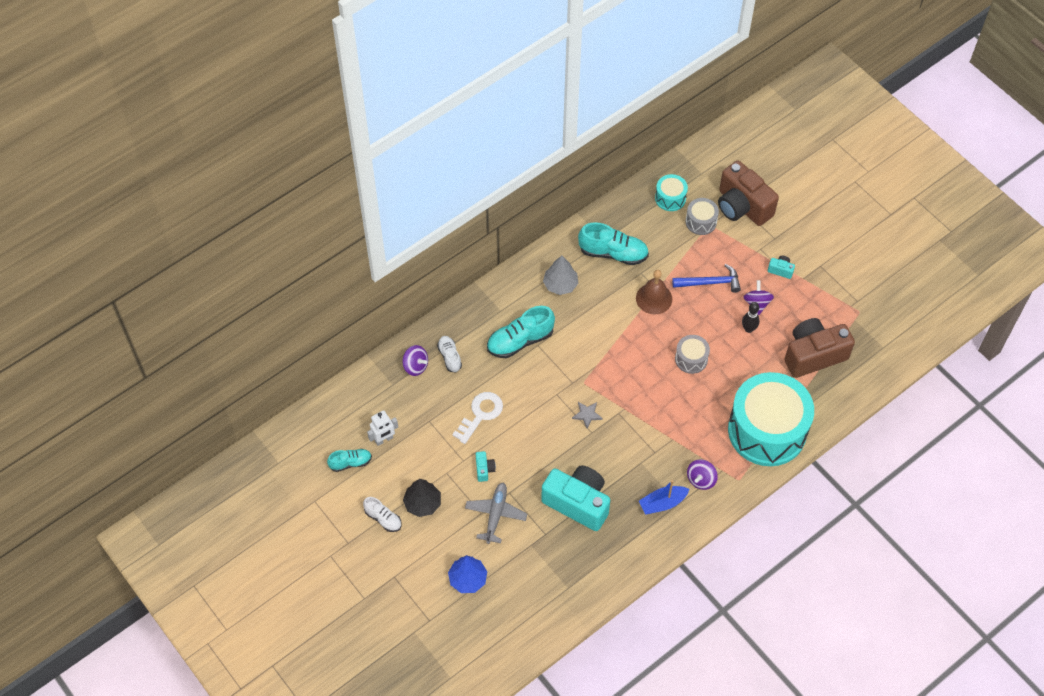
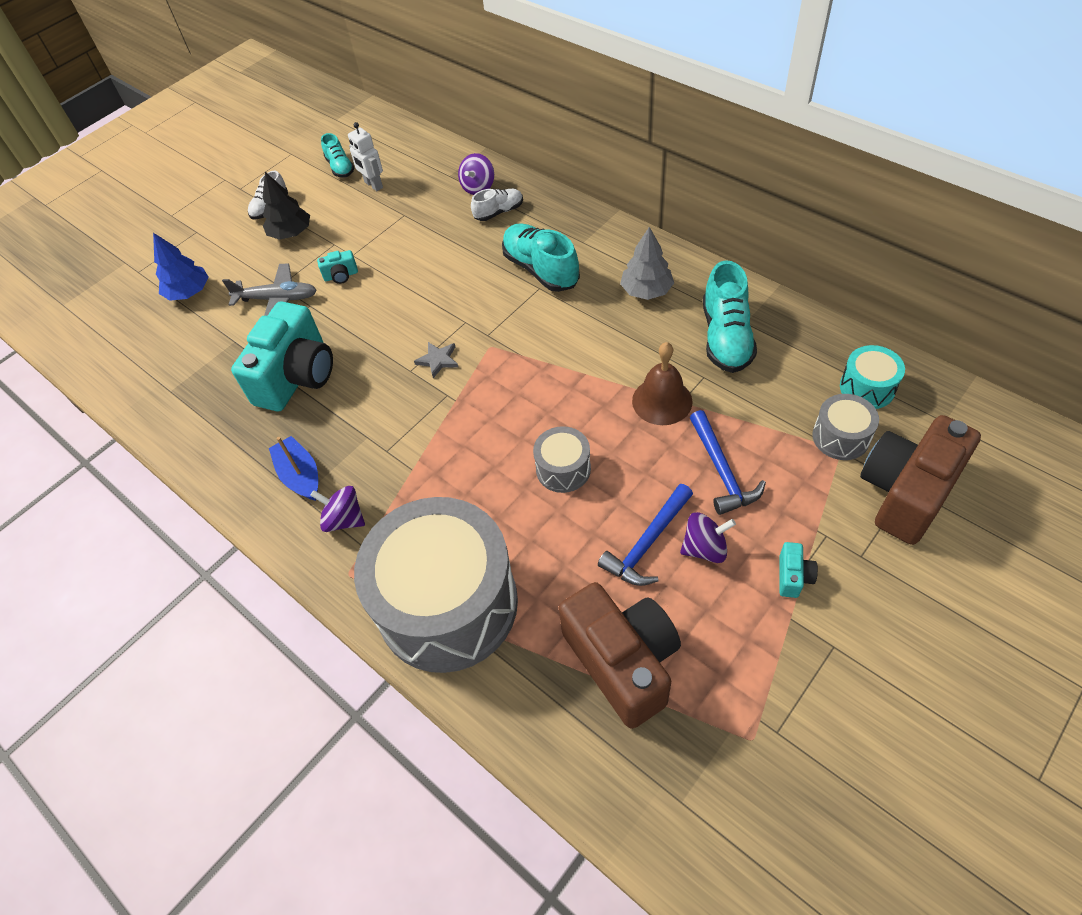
camera: 85 degrees right, 5 degrees down
(480, 414) = (420, 256): white key -> none
(748, 329) = (647, 543): black bowling pin -> blue hammer
(767, 430) = (447, 604): turquoise drum -> grey drum

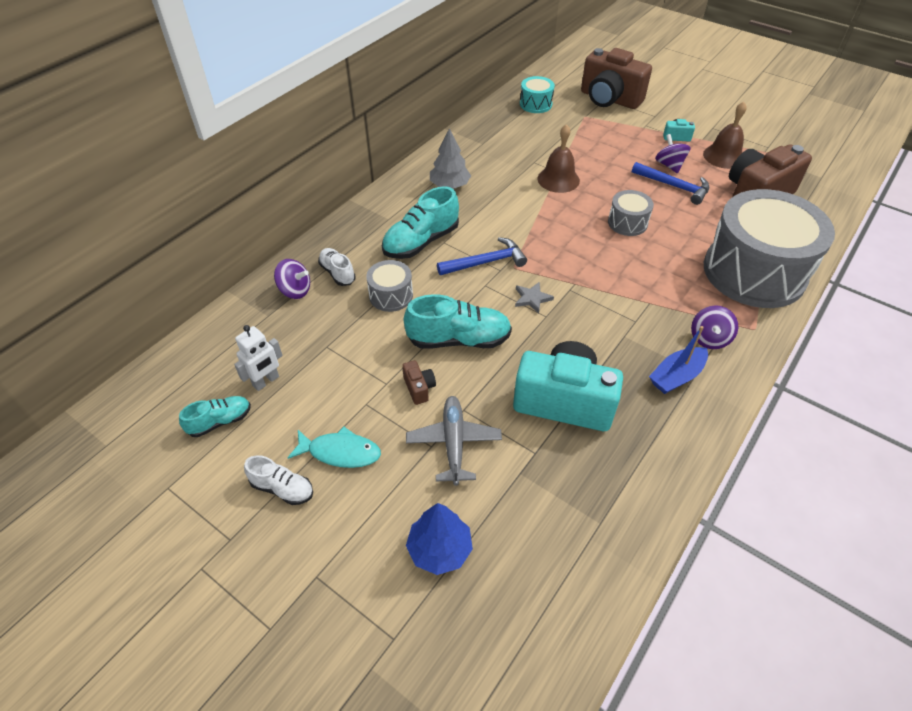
camera: 100 degrees left, 5 degrees down
(291, 233) = (340, 452): black tree -> turquoise fish
(341, 276) = (419, 388): turquoise camera -> brown camera
(721, 471) = (611, 157): blue hammer -> blue hammer (486, 262)
(725, 337) = (497, 152): turquoise shoe -> turquoise shoe (459, 339)
(737, 640) = (723, 156): none -> brown bell
(840, 437) = (575, 115): grey drum -> grey drum (391, 295)

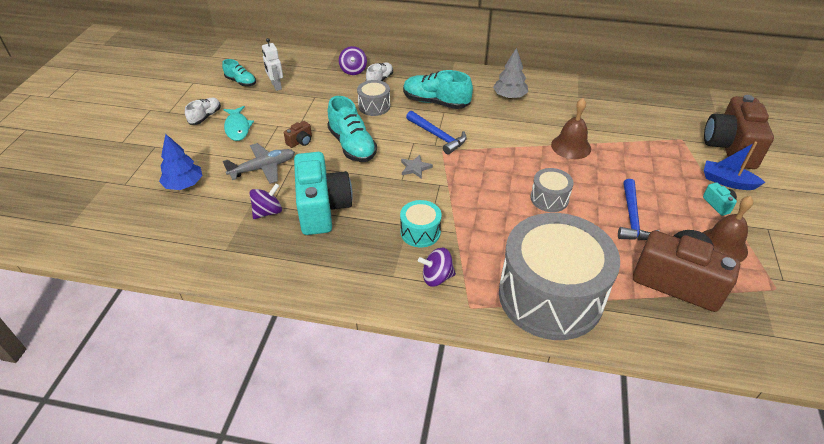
camera: 65 degrees right, 5 degrees down
(266, 381) = (276, 86): white robot -> white robot turned 45 degrees clockwise
(282, 488) = (205, 117): white shoe -> white shoe turned 150 degrees counterclockwise
(535, 104) = (666, 108): turquoise drum -> turquoise drum (420, 232)
(669, 165) = (663, 208): purple spinning top -> purple spinning top (268, 212)
(676, 376) = (380, 264): blue boat -> blue boat (727, 181)

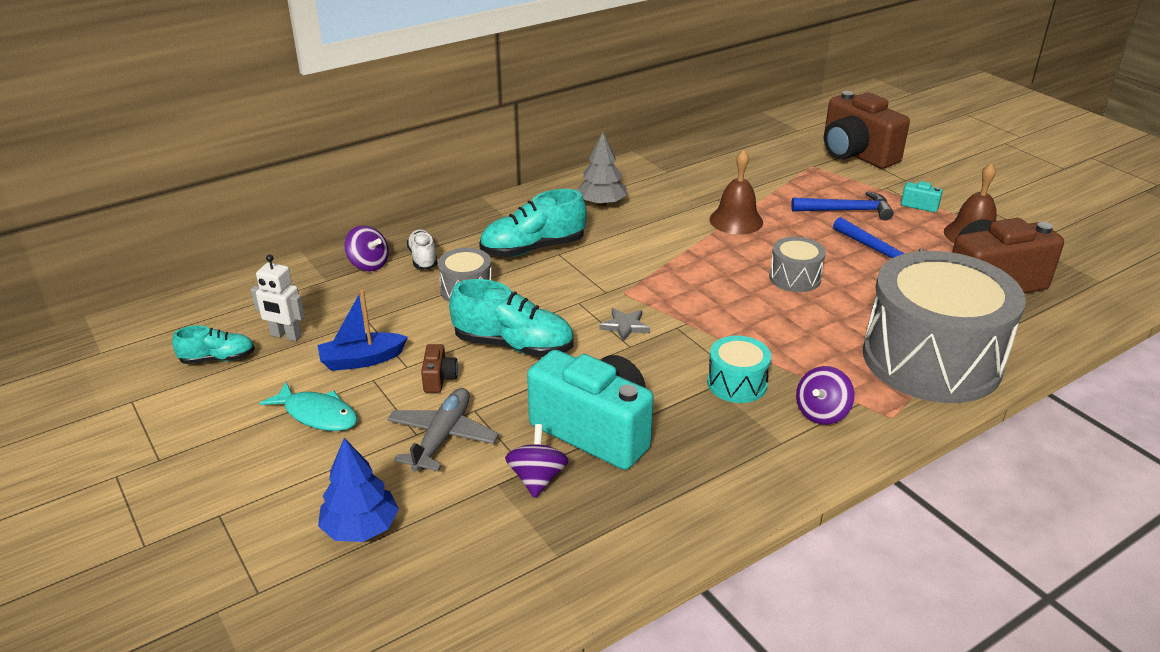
camera: 45 degrees left, 10 degrees down
(205, 117) = (238, 430): white shoe -> none
(437, 136) = (594, 281): blue hammer -> blue hammer (847, 211)
(727, 181) = (897, 183): blue boat -> blue boat (362, 360)

